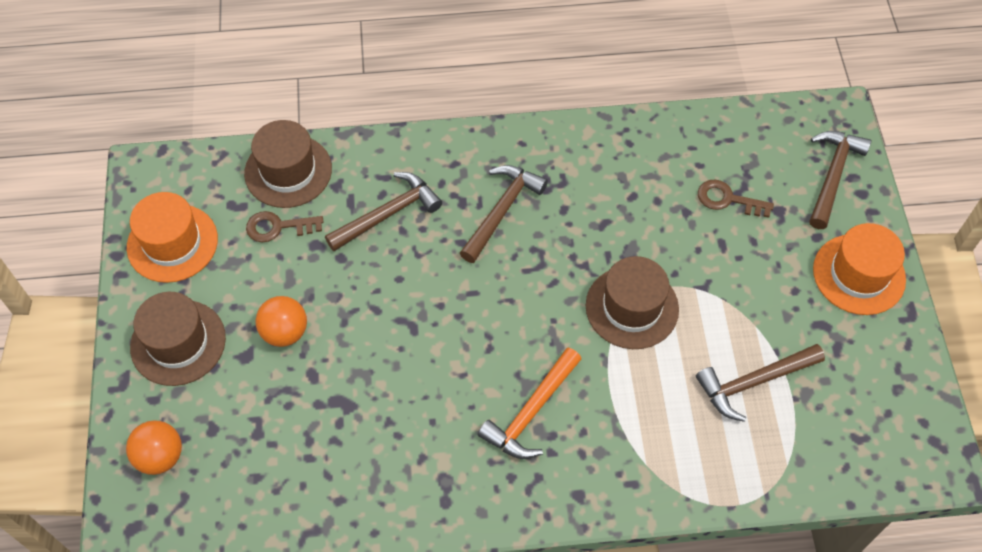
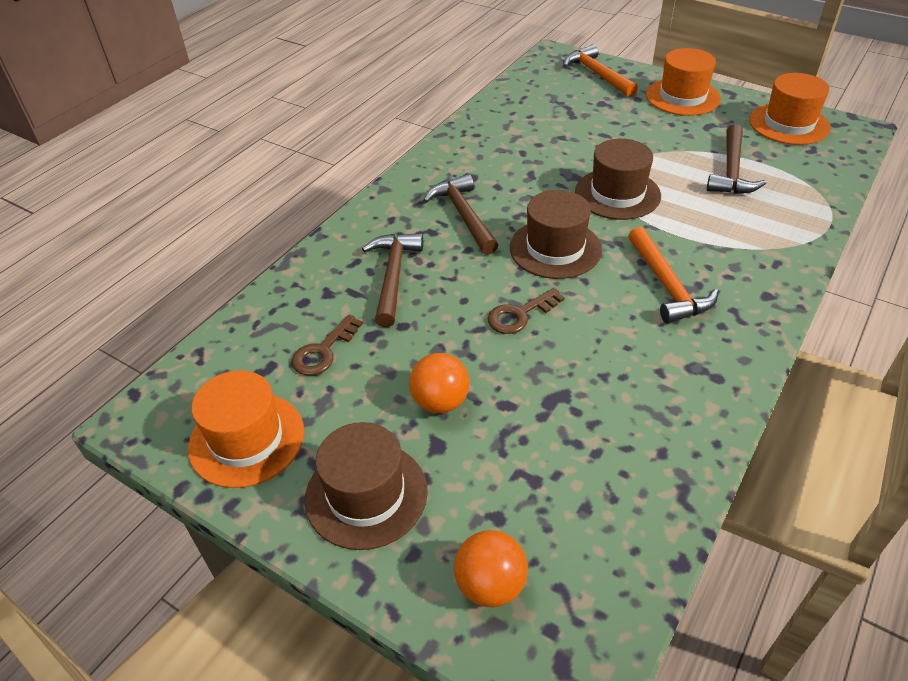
camera: 50 degrees left, 15 degrees down
(288, 171) = (274, 316): brown hat -> brown hat (555, 248)
(728, 199) = (571, 117): brown key -> brown key (520, 314)
(832, 176) = (597, 74): brown hammer -> orange hammer
(893, 396) = (789, 124): none -> orange hat

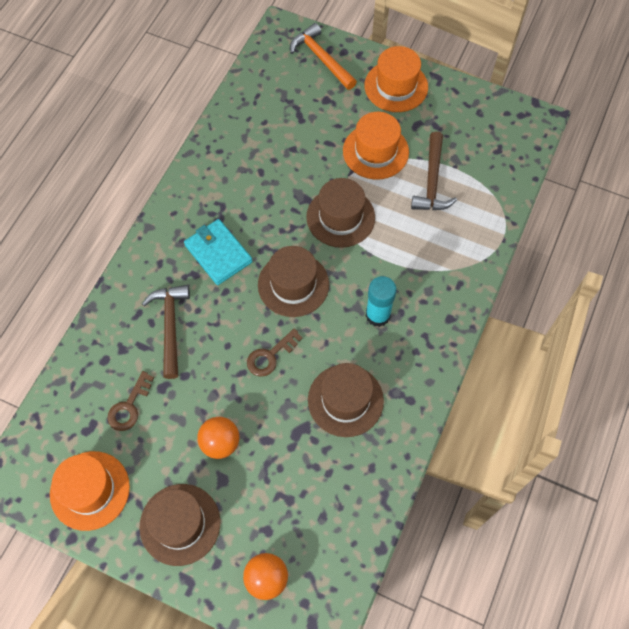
camera: 10 degrees left, 20 degrees up
(463, 215) = (218, 254): brown hammer -> turquoise wallet
(622, 370) = (345, 400): none -> brown hat
(667, 285) = (378, 315): orange hammer -> turquoise glue stick
(789, 124) = (482, 117): orange hat -> orange hat (375, 151)

